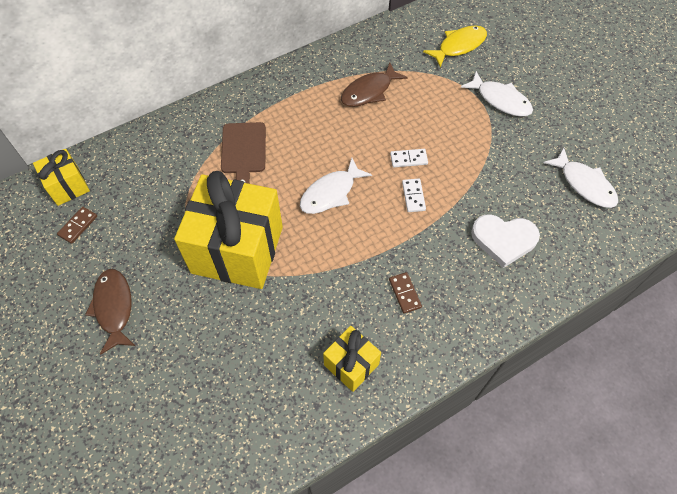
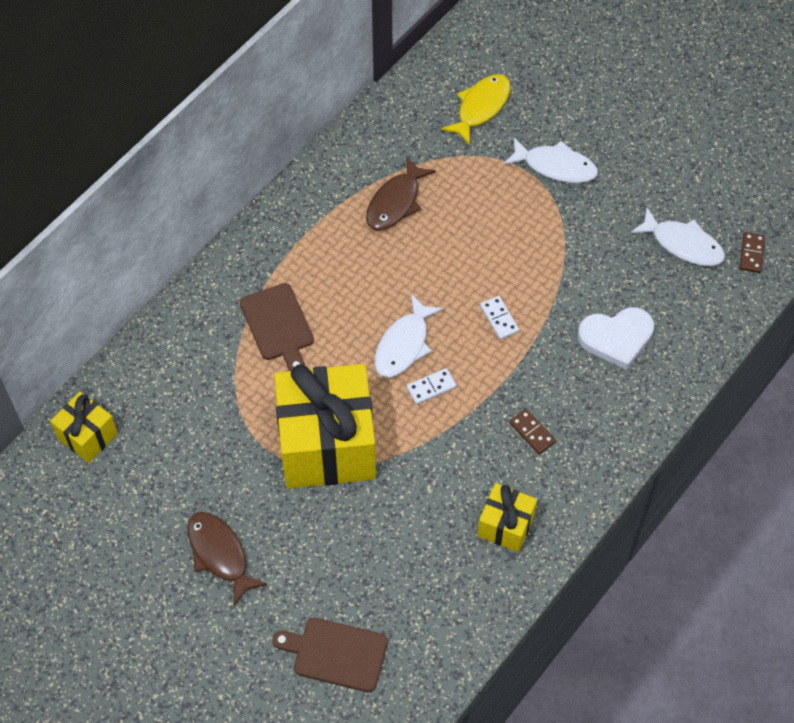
camera: 20 degrees left, 0 degrees up
(78, 226) = (127, 478): brown domino -> brown domino (752, 254)
(162, 426) = (336, 654): none -> brown cutting board
(408, 159) = (476, 275): white domino -> white domino (431, 387)

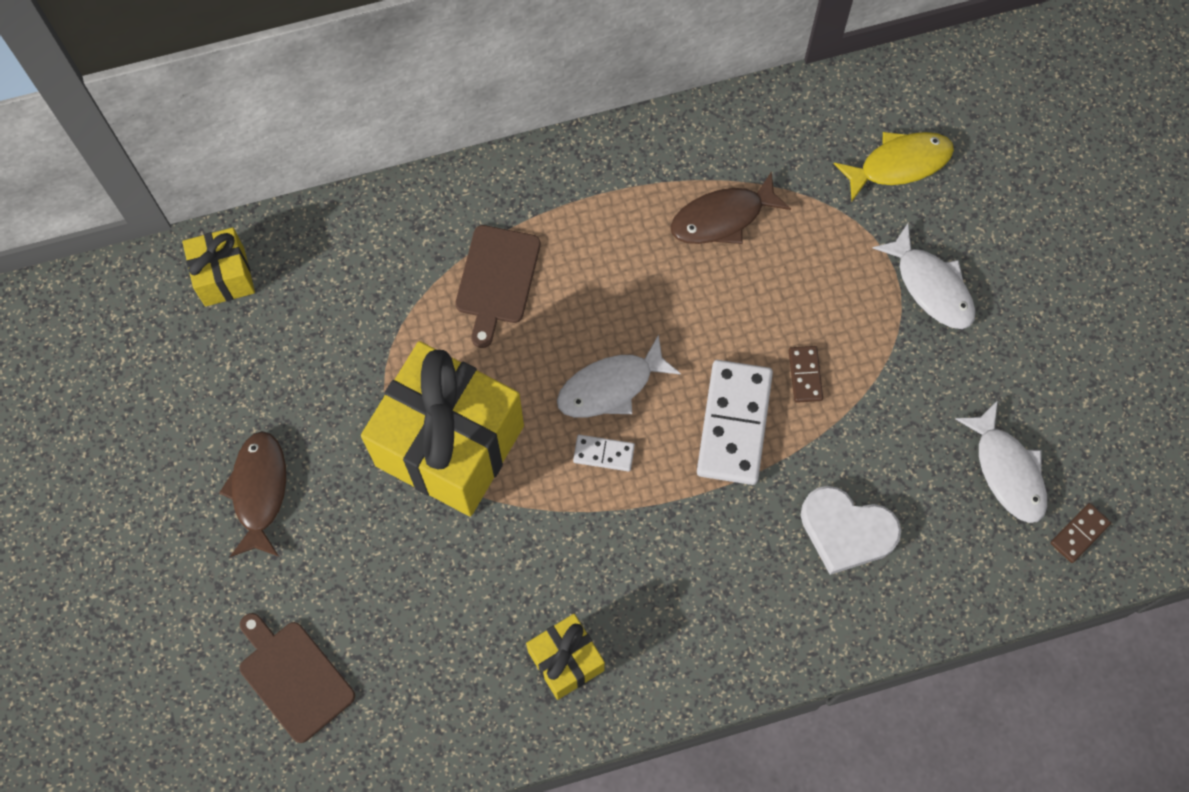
camera: 35 degrees right, 10 degrees up
(499, 319) = (734, 424): white domino -> white domino, size x2.10
(532, 432) = (672, 576): brown domino -> brown domino (805, 375)

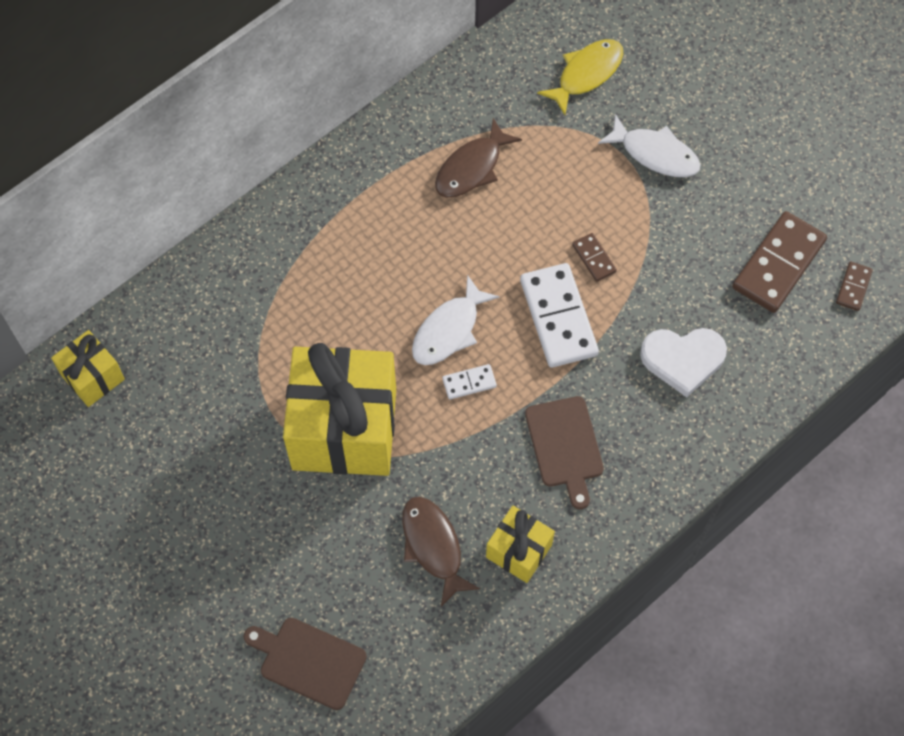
camera: 25 degrees left, 5 degrees down
(259, 491) = (207, 530): brown fish -> brown fish (433, 546)
(497, 279) = (318, 287): brown cutting board -> brown cutting board (565, 446)
(1007, 471) = (778, 264): white fish -> brown domino

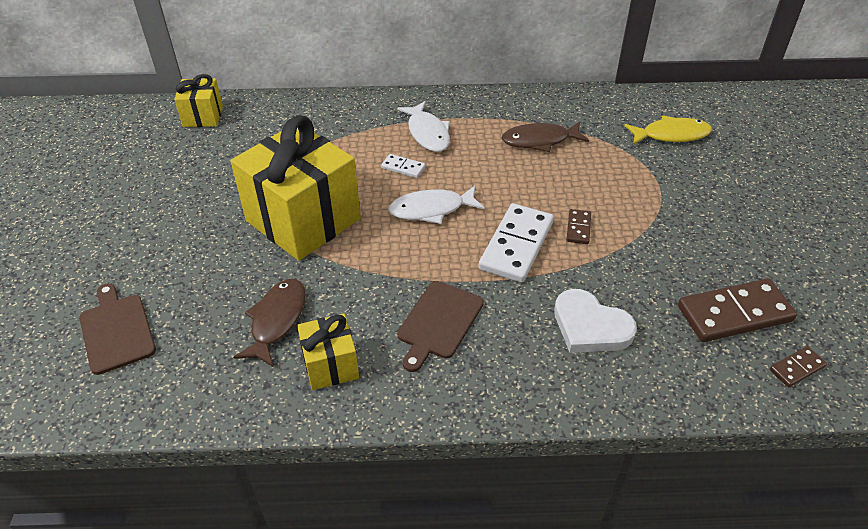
camera: 40 degrees right, 20 degrees down
(469, 382) = (412, 244): white domino -> white domino (403, 167)
(655, 154) = (685, 197): white fish -> white fish (427, 133)

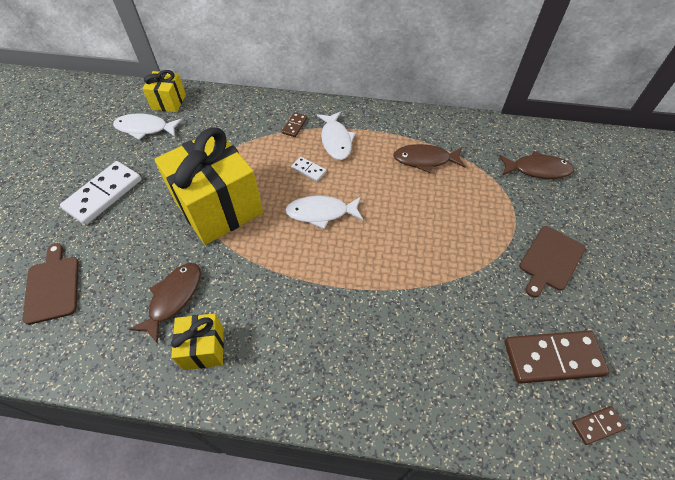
camera: 10 degrees right, 10 degrees up
(181, 148) = (145, 128): none -> white fish
(438, 322) = (299, 322): brown cutting board -> brown cutting board (550, 260)
(516, 245) = (381, 258): white domino -> white domino (104, 194)
(578, 228) = (437, 249): brown domino -> brown domino (294, 126)
(590, 326) = (424, 349): white heart -> none
(671, 135) = (537, 170): yellow fish -> brown fish

